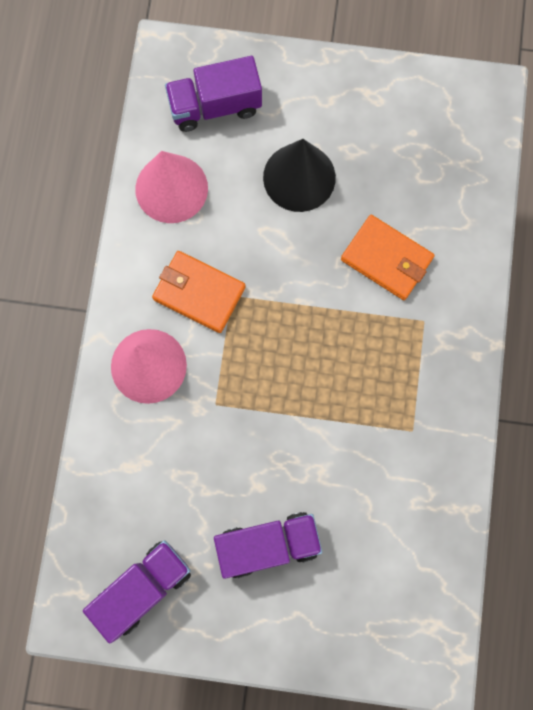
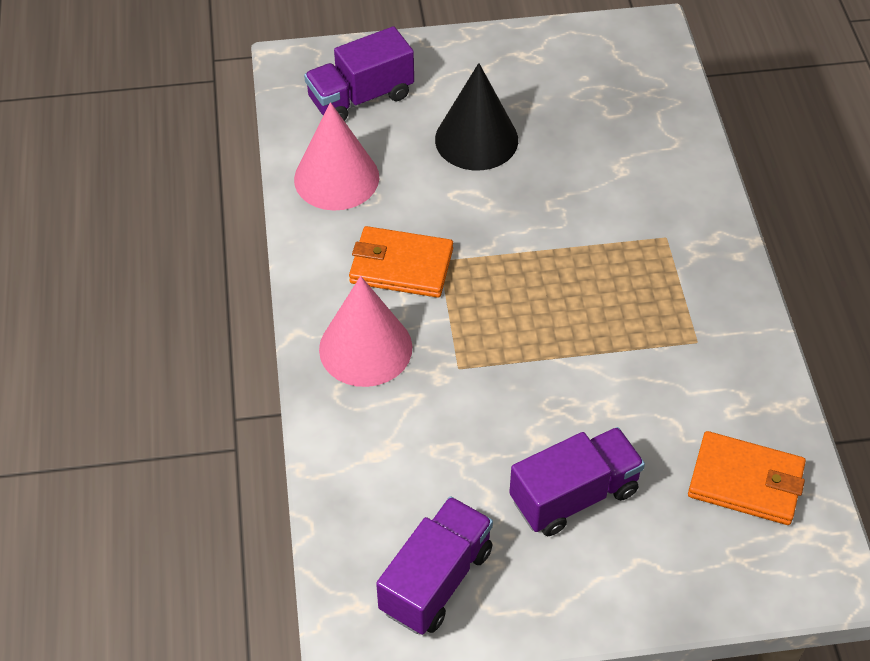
camera: 15 degrees left, 25 degrees down
(386, 259) = (601, 191): orange wallet -> orange wallet (746, 482)

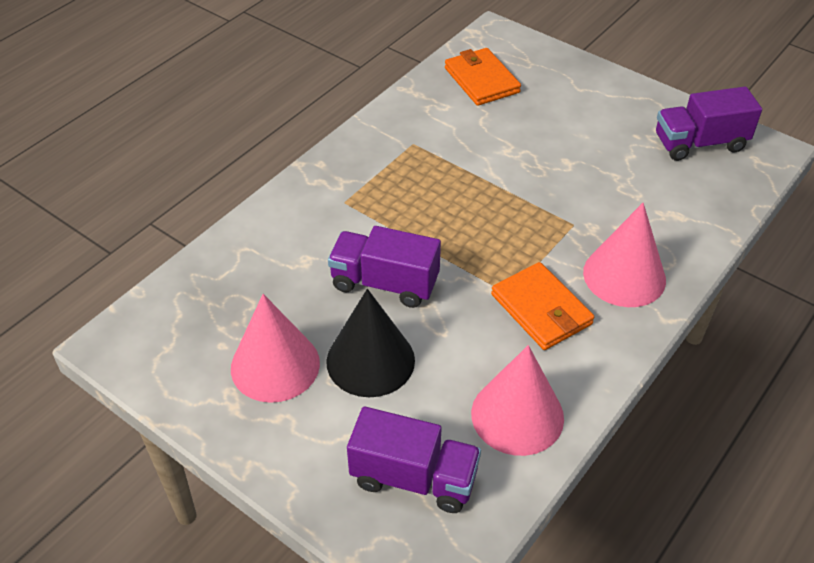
camera: 135 degrees left, 5 degrees down
(532, 92) = (275, 365): none -> pink cone
(574, 495) = (580, 128): purple truck -> purple truck (384, 283)

